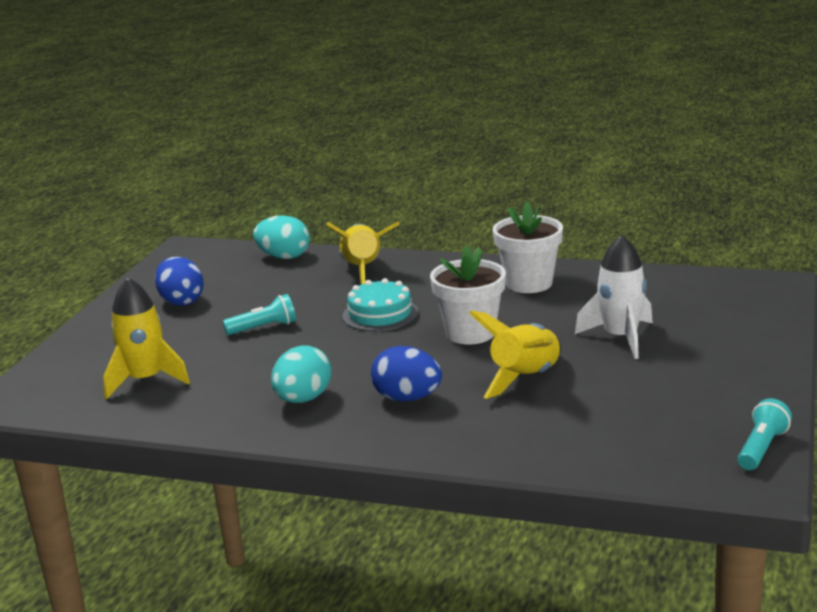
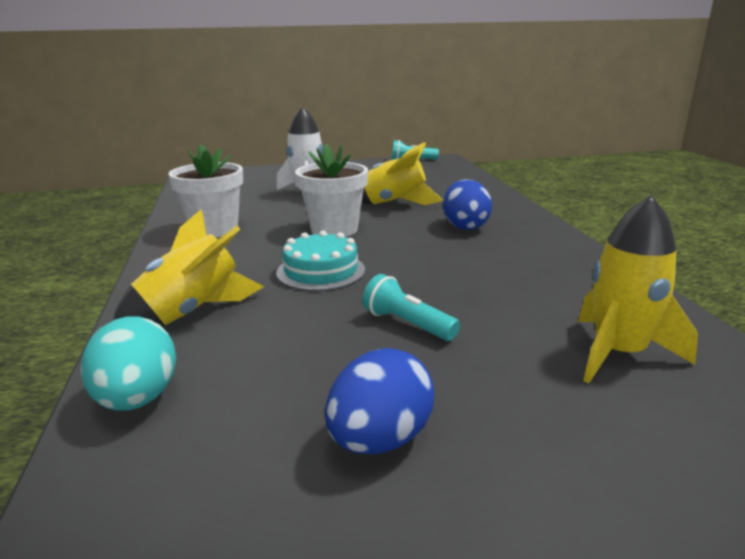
camera: 120 degrees left, 0 degrees up
(303, 399) = (520, 258): turquoise egg -> none

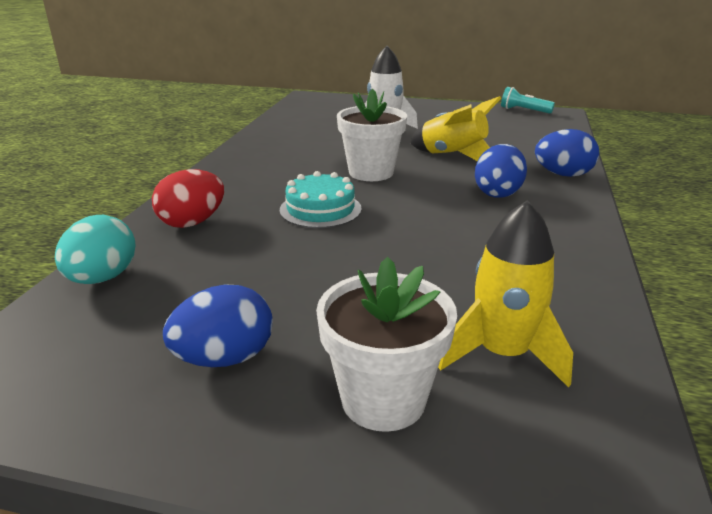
camera: 25 degrees right, 5 degrees up
(191, 313) = (192, 222): yellow rocket -> red egg
(214, 229) = (274, 153): white flower pot -> white flower pot (383, 399)
(407, 324) = (341, 274): turquoise flashlight -> none
(499, 203) = (563, 175): none -> blue egg

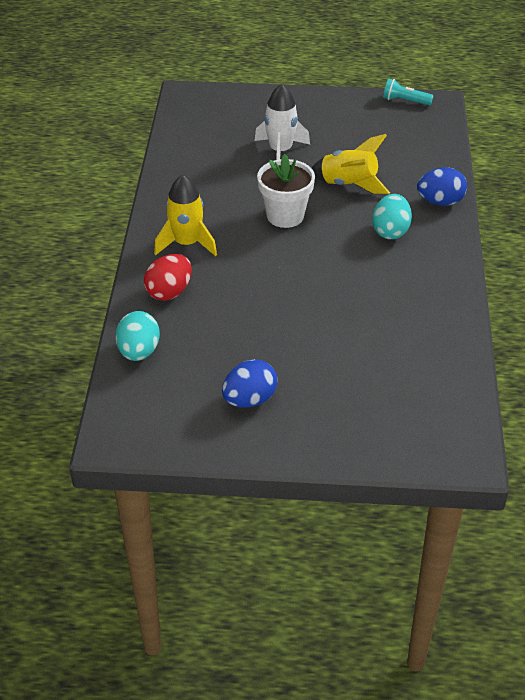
camera: 10 degrees left, 15 degrees up
(320, 209) = (259, 266): turquoise cake -> none
(383, 399) = (345, 412): white flower pot -> none
(498, 193) = (390, 231): blue egg -> turquoise egg
(503, 354) = (404, 376): yellow rocket -> yellow rocket (187, 243)

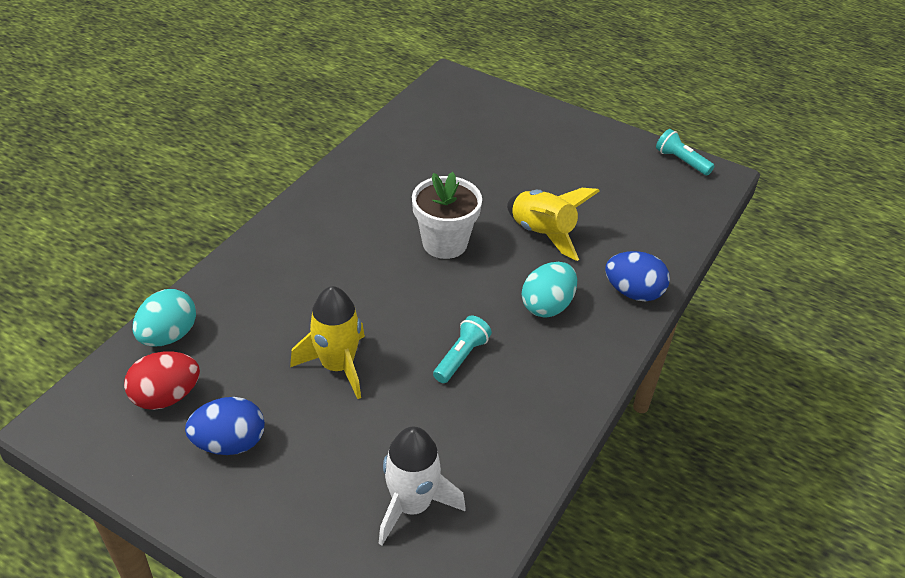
camera: 25 degrees right, 0 degrees up
(169, 292) = (255, 281): red egg -> red egg (166, 397)
(187, 243) = (318, 235): yellow rocket -> yellow rocket (337, 366)
(280, 151) = (498, 170): white rocket -> white rocket (412, 505)
(360, 285) = (461, 357): none -> turquoise flashlight

